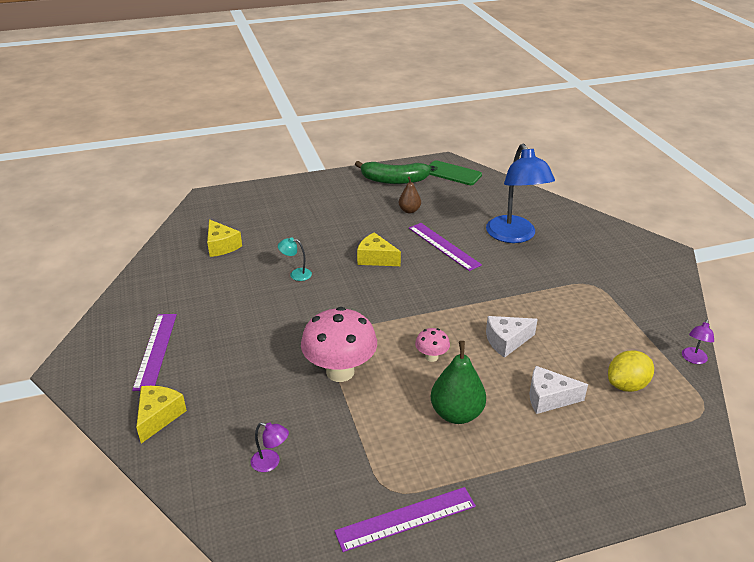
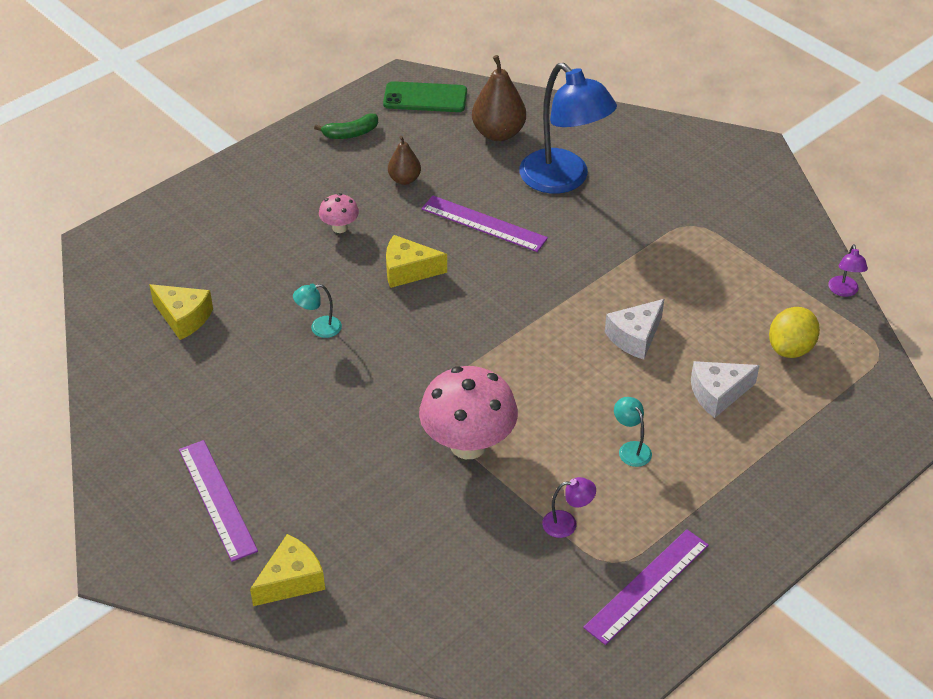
camera: 25 degrees left, 10 degrees up
(158, 417) = (291, 580): yellow cheese -> yellow cheese turned 60 degrees clockwise
(271, 463) = (464, 583): purple lamp -> purple lamp (567, 524)
(393, 180) = (351, 133): green banana -> green banana, size x0.56
(431, 357) = (562, 388): pink mushroom -> pink mushroom (340, 228)
(456, 414) = (631, 449): green pear -> turquoise lamp
(487, 201) = (498, 133): none -> brown pear

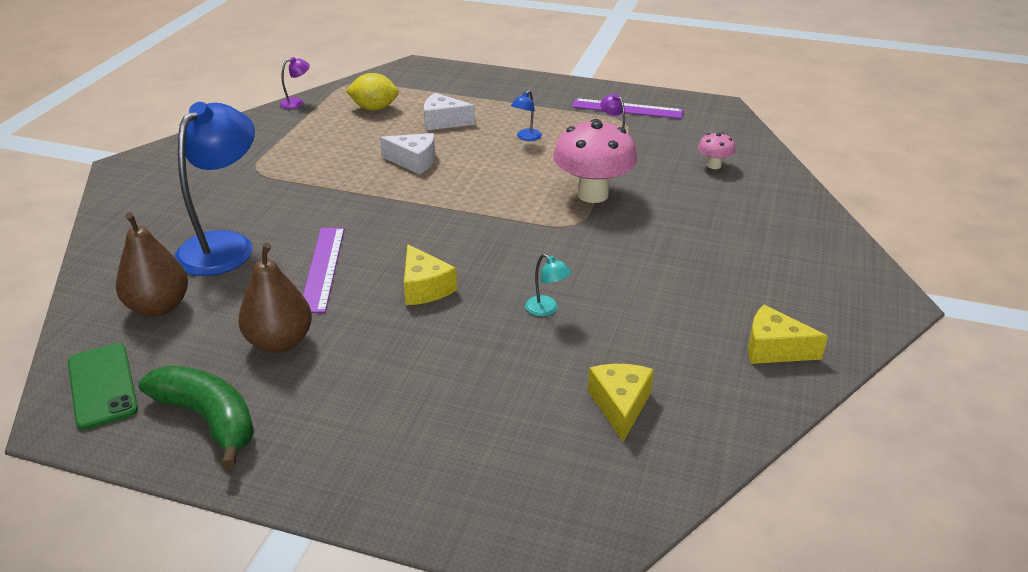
camera: 120 degrees left, 10 degrees down
(217, 499) = (780, 283): purple ruler -> none
(291, 580) = (793, 222): yellow cheese -> yellow cheese (774, 349)
(340, 228) = (393, 355): pink mushroom -> pink mushroom (714, 165)
(351, 133) = (209, 419): green banana -> green banana, size x1.78
(404, 179) = (280, 342): brown pear -> brown pear, size x1.69
(631, 449) = (526, 137): turquoise lamp -> blue lamp
(718, 394) = (443, 122): white cheese -> white cheese turned 150 degrees clockwise

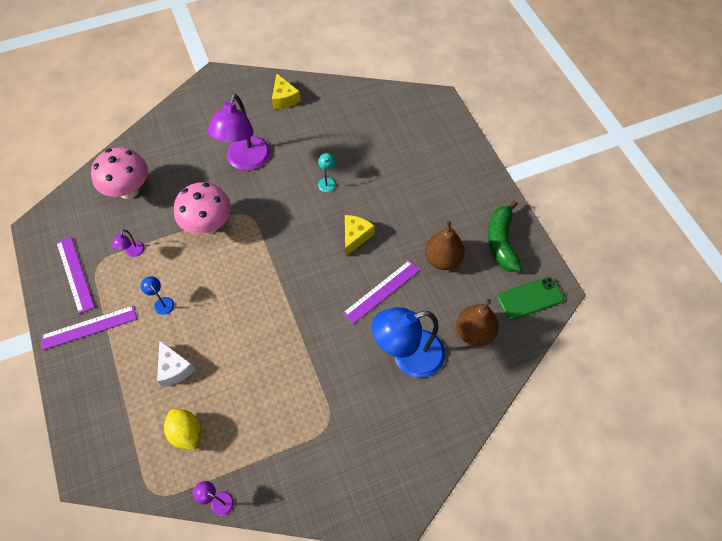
camera: 130 degrees left, 25 degrees up
(102, 386) = (530, 298): green phone -> green phone turned 45 degrees clockwise
(414, 161) = (242, 341): white cheese -> none
(526, 137) = (162, 302): blue lamp -> blue lamp turned 120 degrees counterclockwise
(552, 99) = (89, 327): none -> purple ruler
(620, 406) = (363, 125): yellow cheese -> none
(669, 258) = (245, 161): none -> purple lamp
(714, 165) = (129, 190): pink mushroom -> pink mushroom, size x2.11

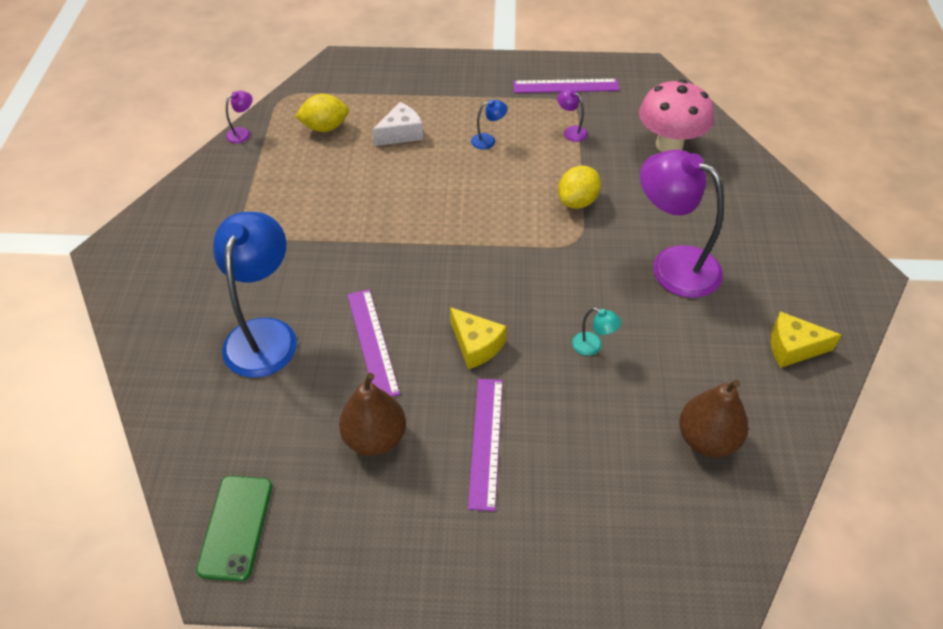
camera: 115 degrees right, 10 degrees down
(89, 327) = (492, 86): purple ruler -> purple ruler (486, 441)
(174, 368) = (401, 133): white cheese -> white cheese turned 150 degrees clockwise
(208, 225) = (577, 201): pink mushroom -> yellow lemon
(474, 332) = (240, 423): brown pear -> brown pear (707, 439)
(501, 242) = (354, 539): green banana -> none

